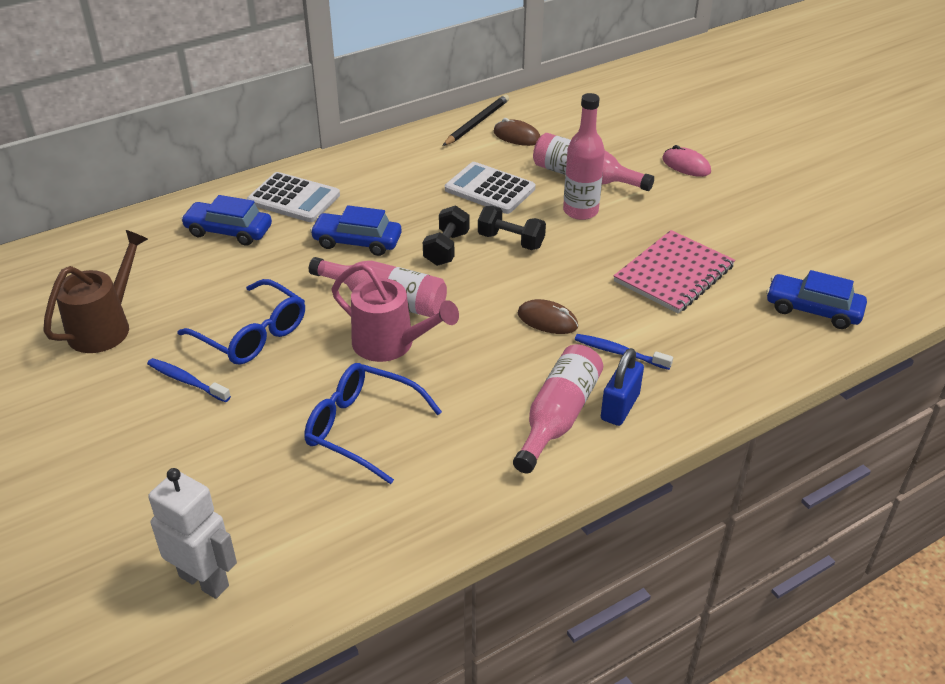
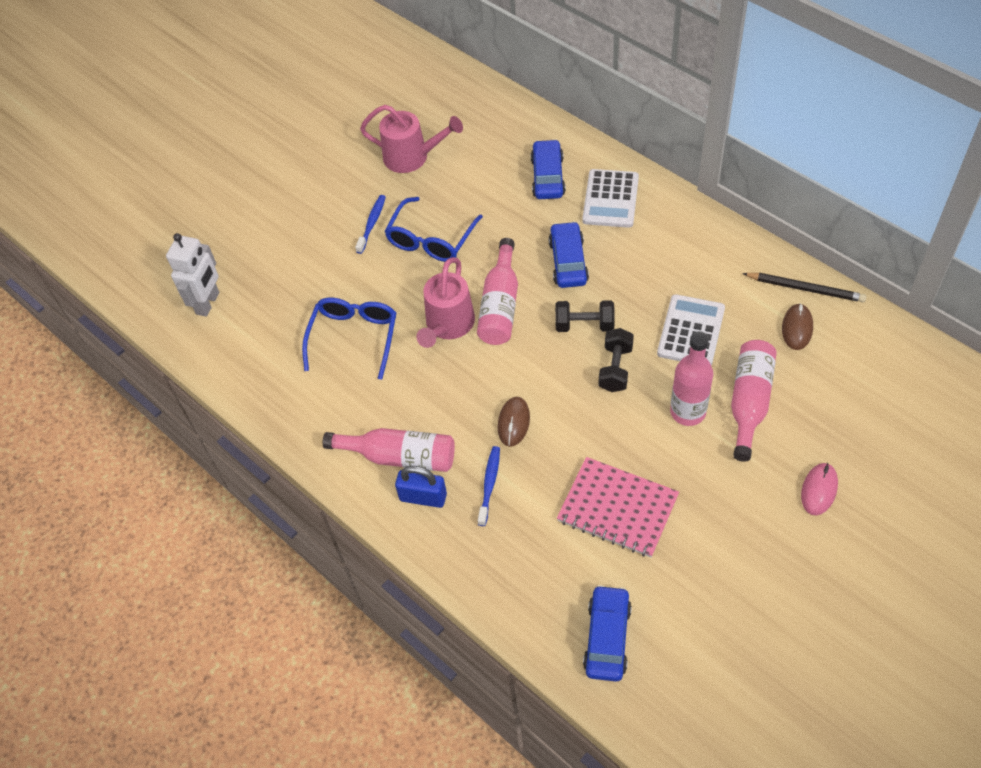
camera: 80 degrees right, 15 degrees up
(105, 326) = (412, 157): brown watering can -> pink watering can

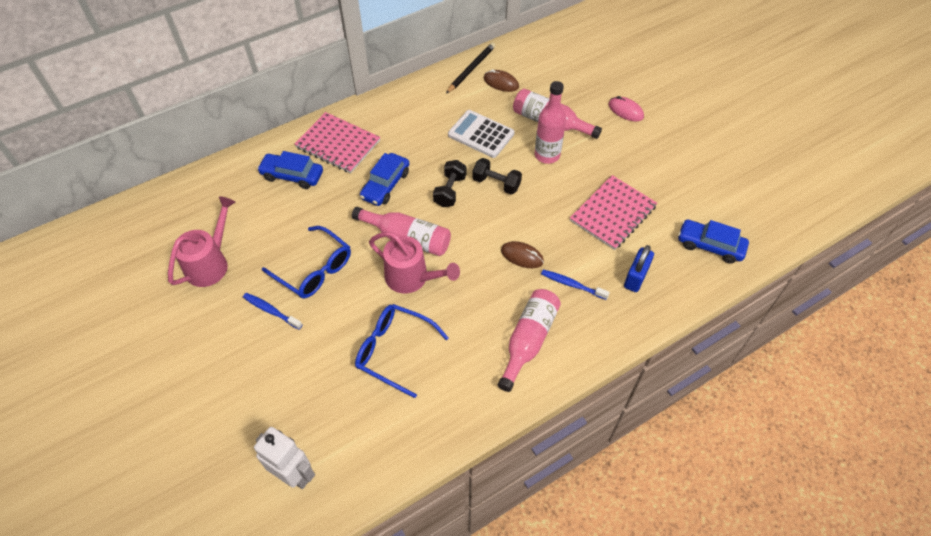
camera: 80 degrees left, 0 degrees up
(423, 497) = (571, 332): blue padlock -> blue padlock (636, 277)
(568, 262) = (385, 185): blue car -> blue car turned 75 degrees counterclockwise
(610, 199) = (338, 144): white calculator -> pink notebook

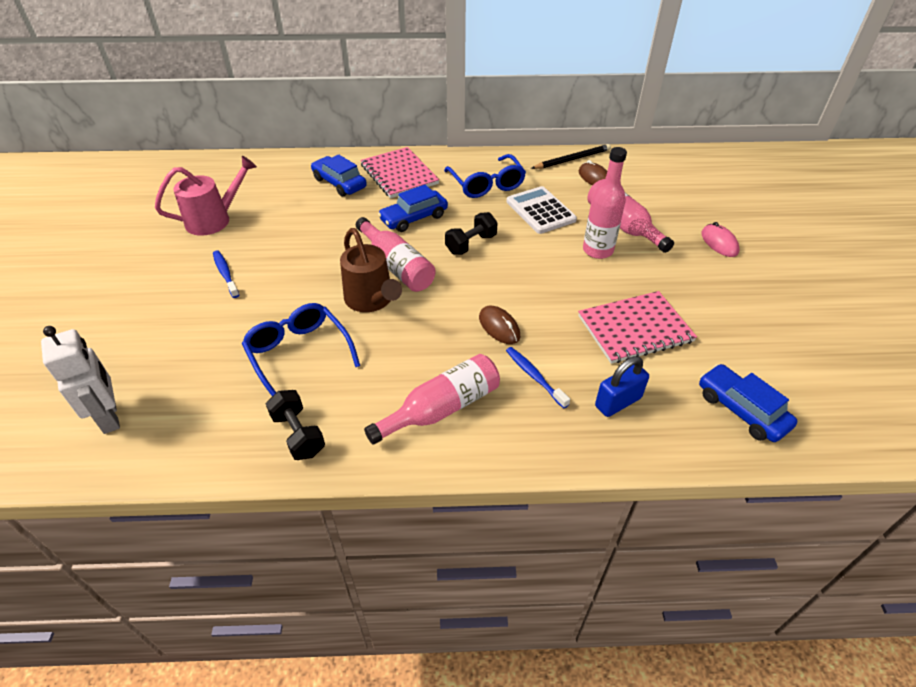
camera: 30 degrees right, 10 degrees down
(314, 270) = (291, 258): blue glasses -> blue glasses (486, 184)
(412, 278) = (372, 300): pink watering can -> brown watering can
(496, 183) = (523, 255): black dumbbell -> black dumbbell (298, 434)

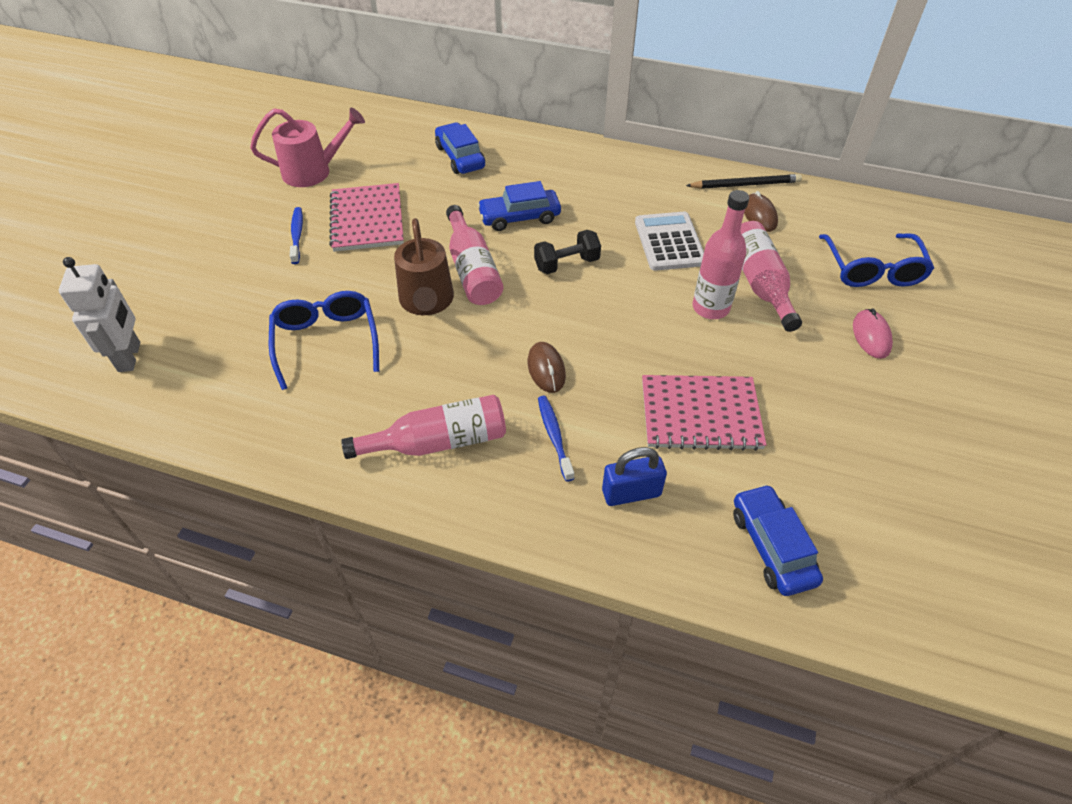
camera: 20 degrees right, 5 degrees up
(298, 434) = (286, 426): black dumbbell -> none
(399, 174) = (530, 160): pink notebook -> pink notebook (367, 219)
(486, 184) = (623, 194): blue glasses -> blue glasses (872, 270)

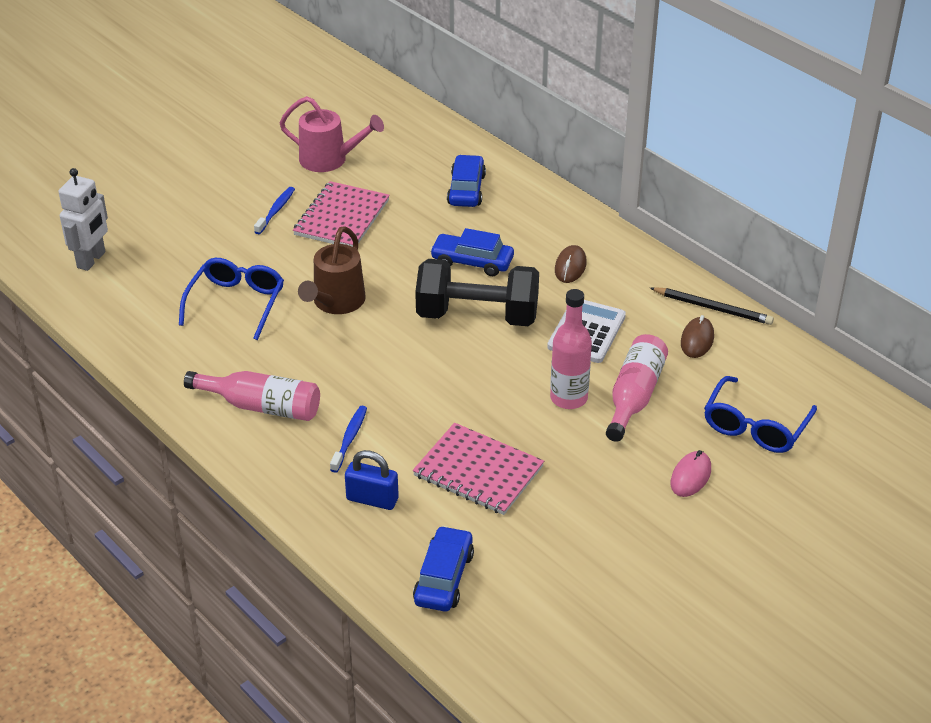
camera: 30 degrees right, 10 degrees down
(472, 270) = (393, 291): pink bottle -> none
(546, 369) = (386, 389): brown mouse -> brown mouse (570, 267)
(566, 264) = (477, 316): black dumbbell -> black dumbbell, size x1.93

